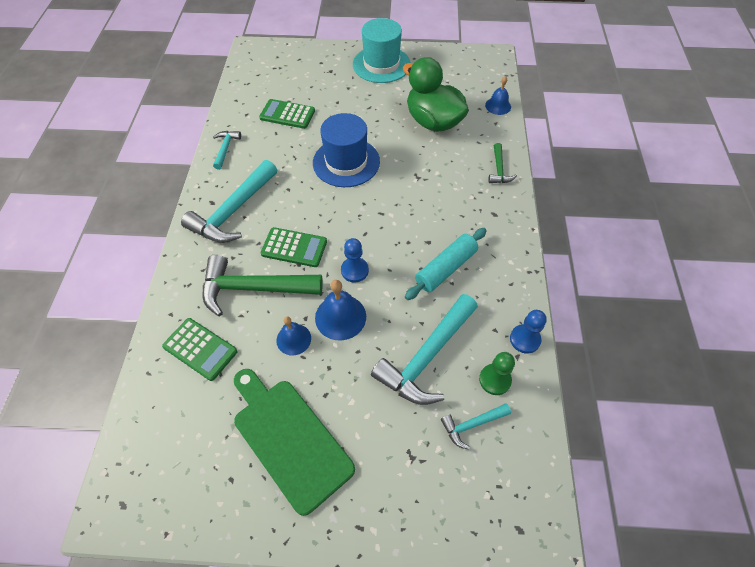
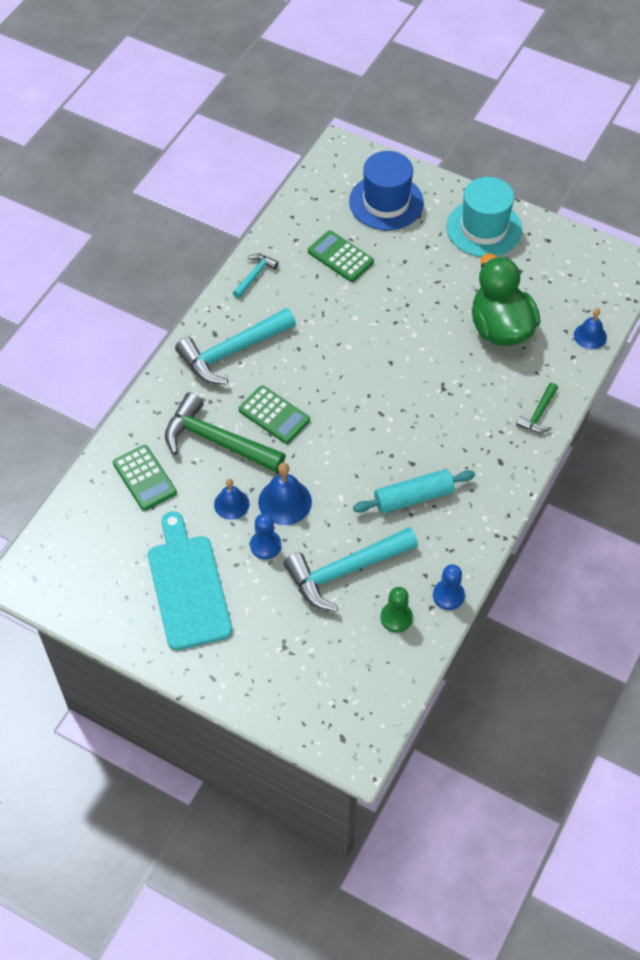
camera: 25 degrees right, 0 degrees up
(289, 438) = (188, 586): green cutting board -> turquoise cutting board
(346, 162) = (375, 341): blue hat -> blue hat (386, 202)
(354, 270) = (322, 462): blue pawn -> blue pawn (265, 545)
(472, 425) = (351, 644): turquoise hammer -> none

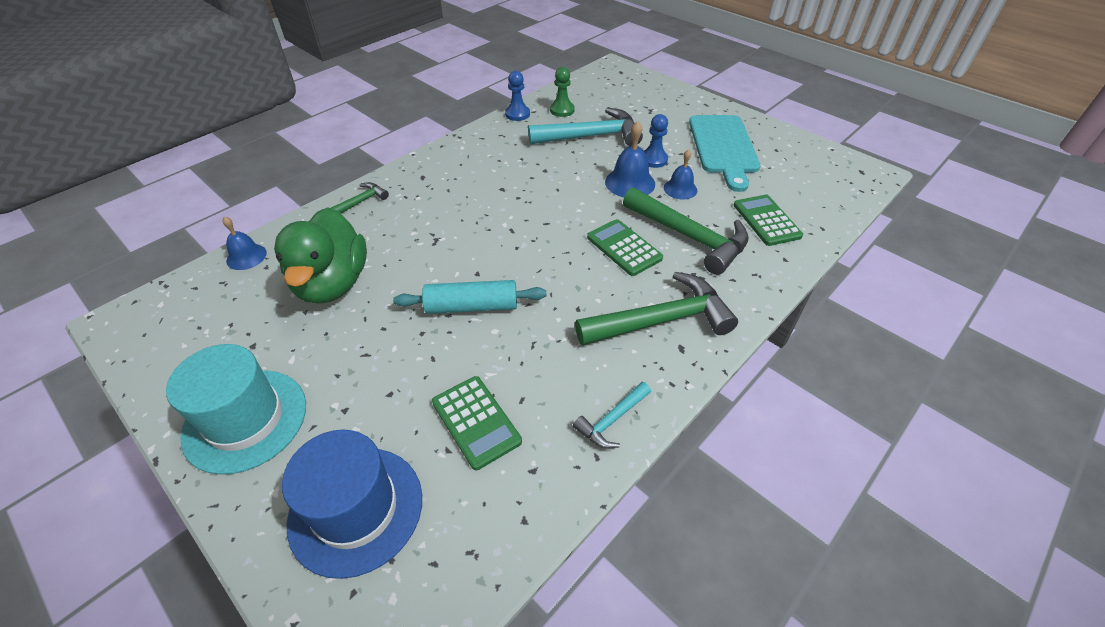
camera: 165 degrees left, 10 degrees down
(231, 352) = (662, 320): turquoise hammer -> green hammer
(413, 497) = (513, 167): turquoise rolling pin -> turquoise rolling pin (472, 307)

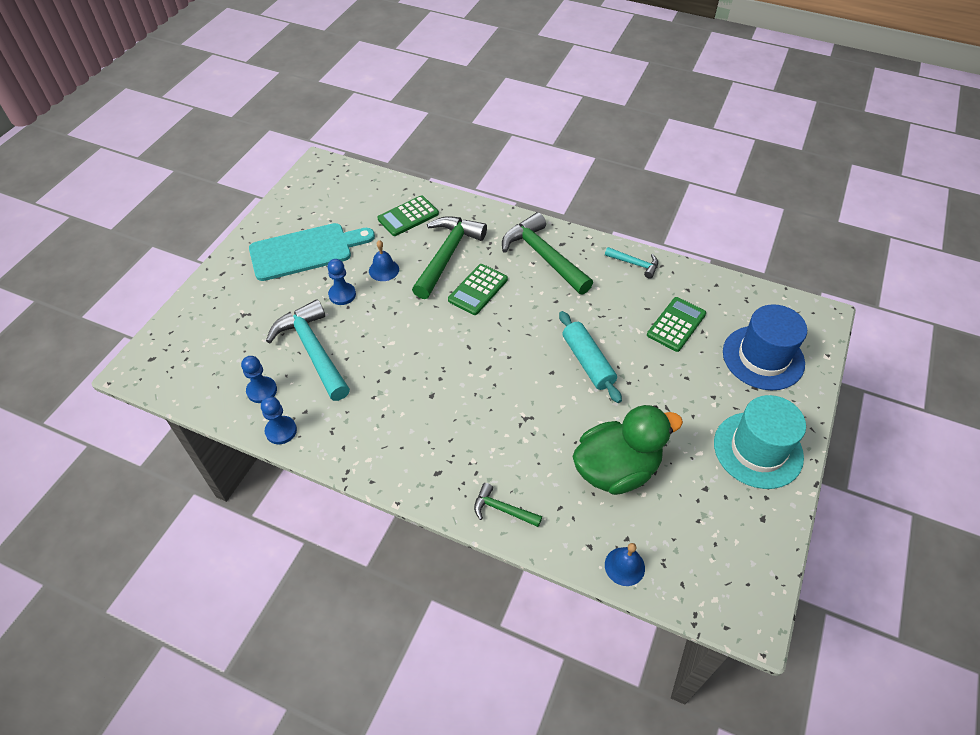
camera: 110 degrees left, 5 degrees up
(562, 110) = (262, 390): green pawn -> blue pawn
(630, 182) = (386, 304): blue bell -> none

